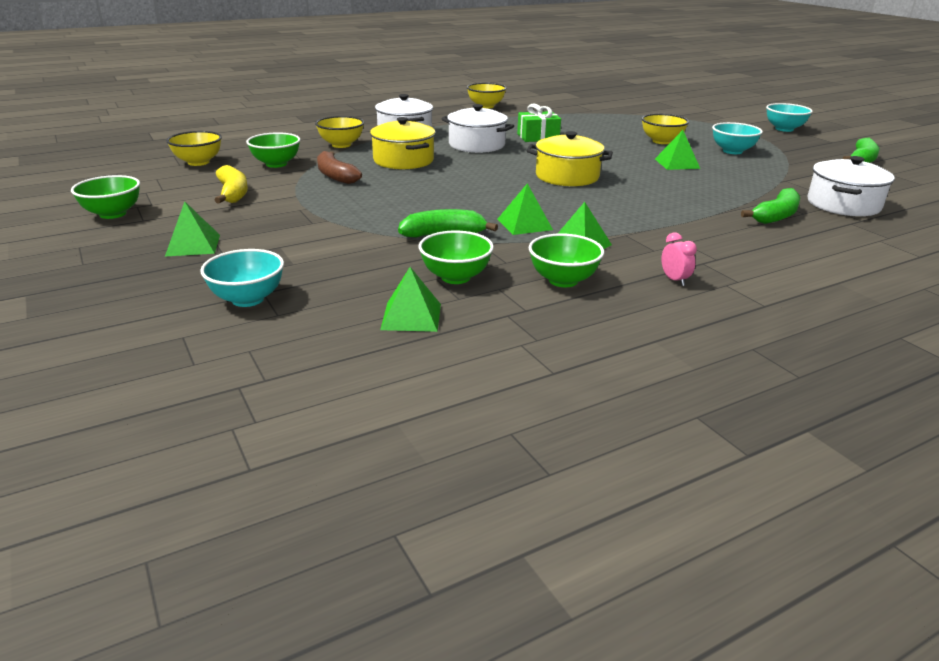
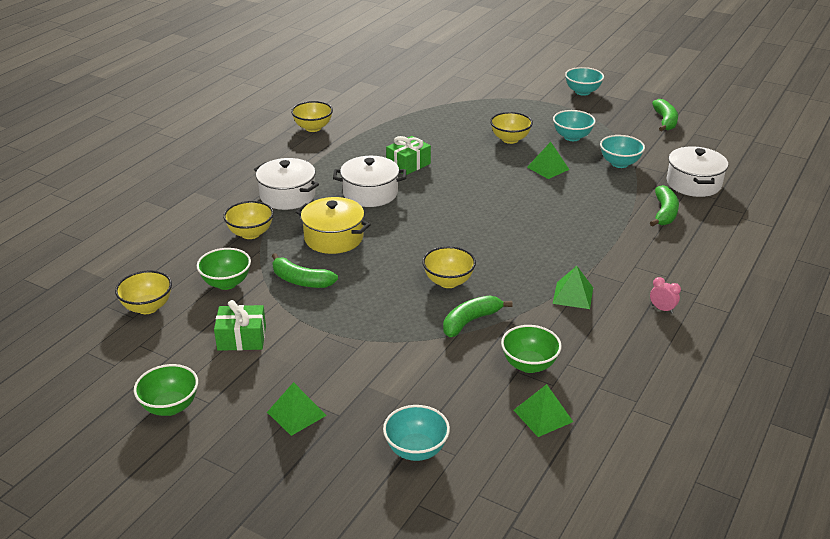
camera: 30 degrees left, 5 degrees up
(233, 193) = (242, 338): yellow banana -> green gift
(335, 176) = (301, 280): brown banana -> green banana
(463, 206) = (448, 282): none -> yellow bowl
(524, 224) = (514, 287): green pyramid -> none
(563, 280) = (598, 338): green bowl -> none
(567, 176) = (486, 214): yellow pot -> none
(765, 175) = (619, 163): none -> turquoise bowl

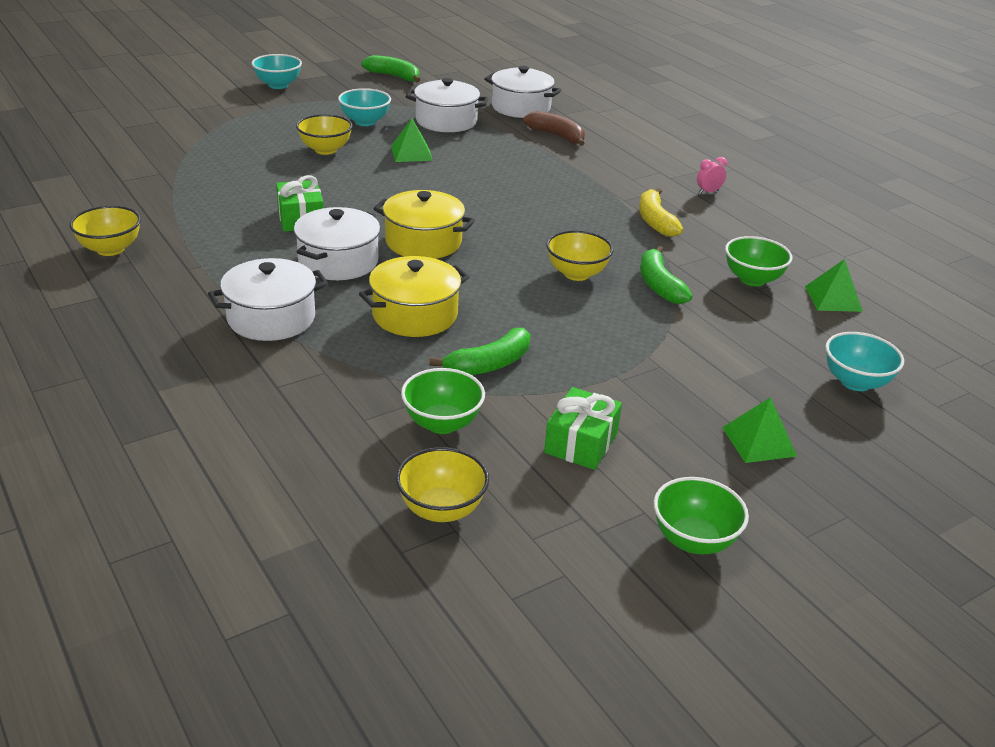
camera: 65 degrees left, 0 degrees up
(250, 233) = (336, 372): yellow bowl -> none
(426, 212) = (423, 242): none -> yellow pot
(573, 295) = (655, 221): green pyramid -> yellow banana
(619, 163) = (446, 121): turquoise bowl -> white pot
(664, 213) = (557, 136): green banana -> brown banana

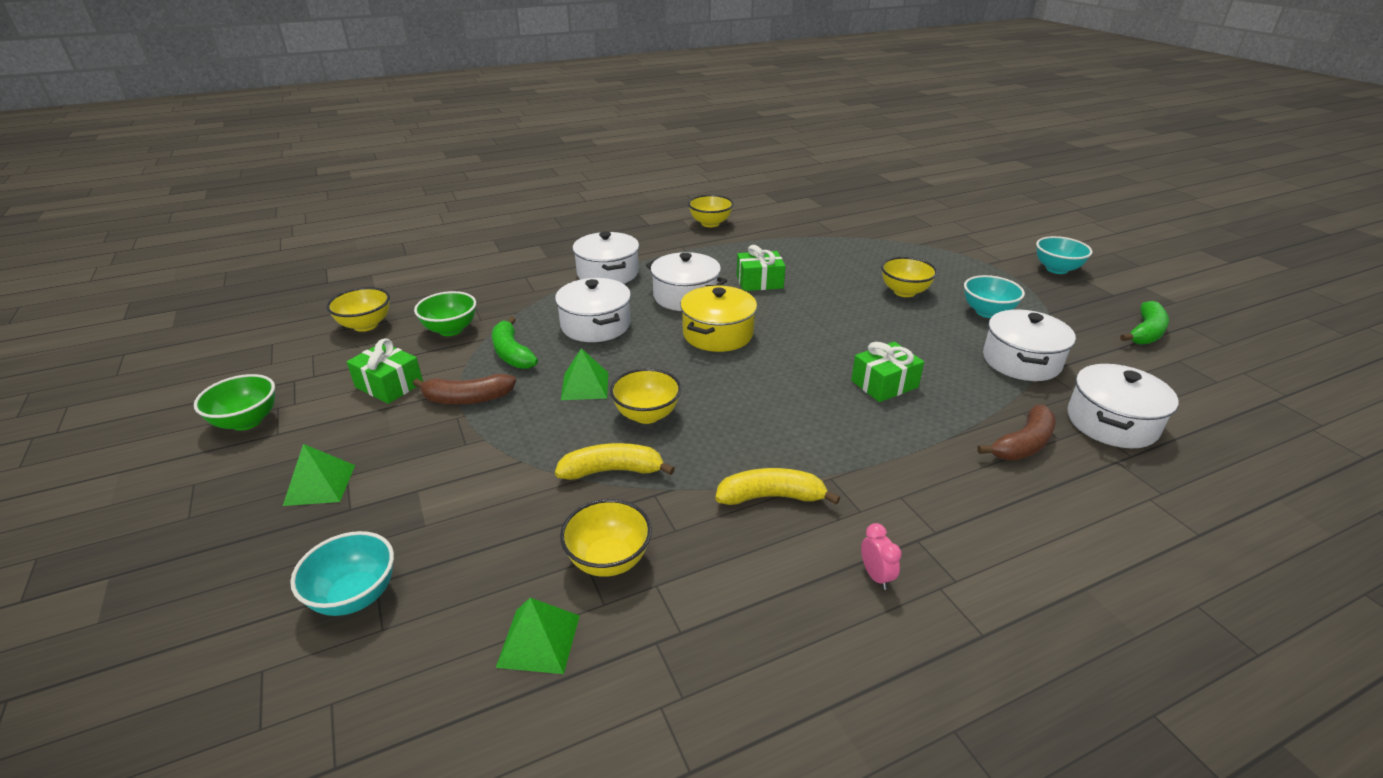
camera: 100 degrees right, 0 degrees up
(411, 153) = (916, 335): green pyramid -> green pyramid (585, 386)
(415, 315) = (595, 325): yellow pot -> white pot
(494, 172) = (884, 384): none -> green gift
(588, 379) = (467, 399): none -> brown banana
(659, 285) = (612, 471): green banana -> yellow banana
(752, 279) = (608, 560): green bowl -> yellow bowl

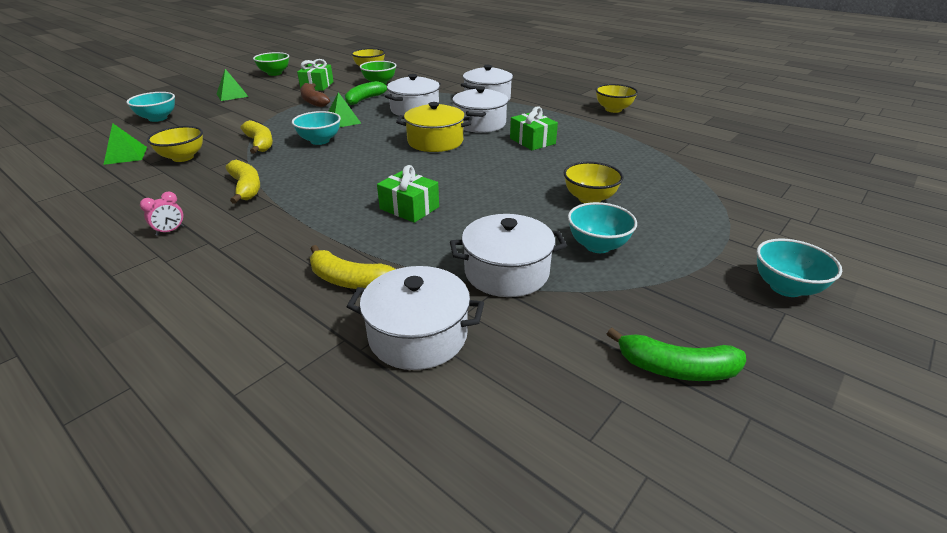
camera: 65 degrees right, 0 degrees up
(646, 415) = (320, 141): yellow bowl -> turquoise bowl
(1023, 444) = (350, 280): brown banana -> yellow banana

